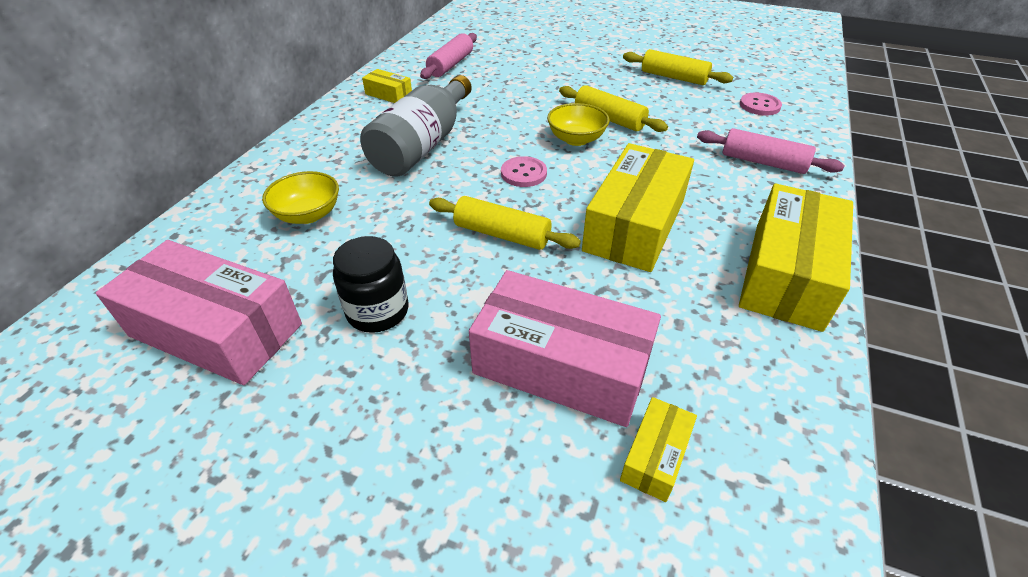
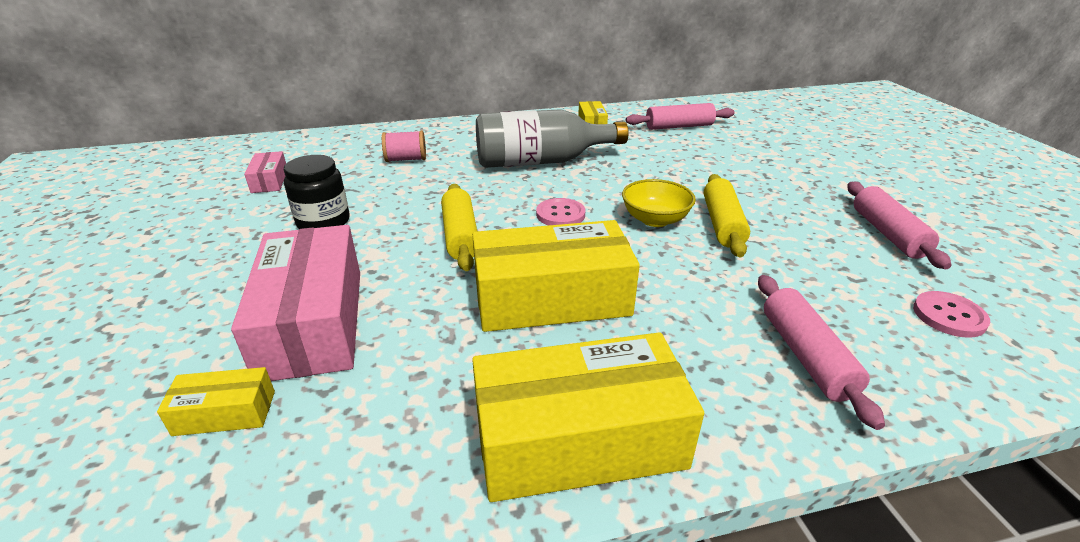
camera: 55 degrees right, 10 degrees down
(216, 330) = (270, 181): pink box -> pink box, size x0.46
(308, 214) = (406, 159): yellow bowl -> pink spool
(673, 77) = (887, 234): yellow rolling pin -> pink rolling pin

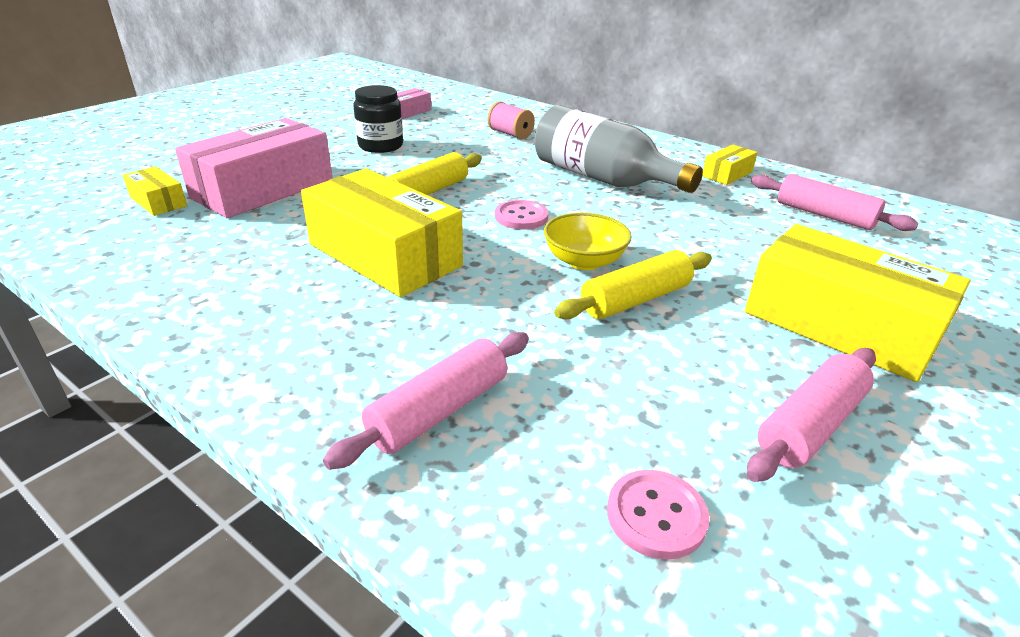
camera: 50 degrees right, 0 degrees up
(578, 439) = (218, 322): yellow box -> yellow box (839, 325)

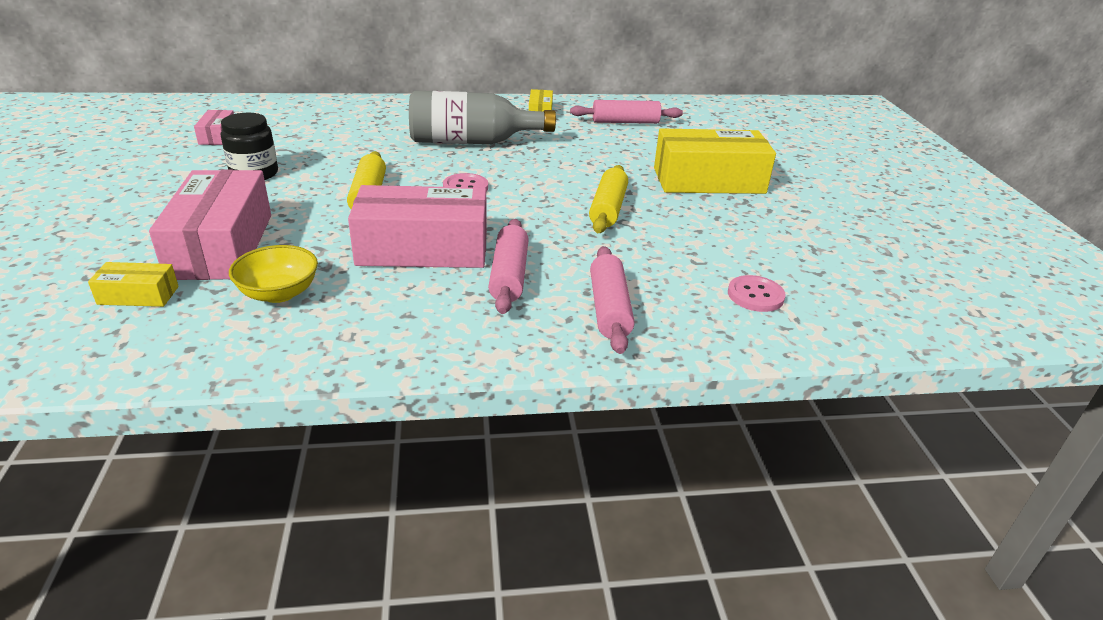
camera: 45 degrees left, 0 degrees up
(385, 255) = (423, 249): yellow box -> pink box
(510, 134) = (347, 129): pink spool -> none
(584, 261) = (549, 199): yellow bowl -> yellow bowl (279, 293)
(809, 425) = (755, 231): pink rolling pin -> pink rolling pin (509, 276)

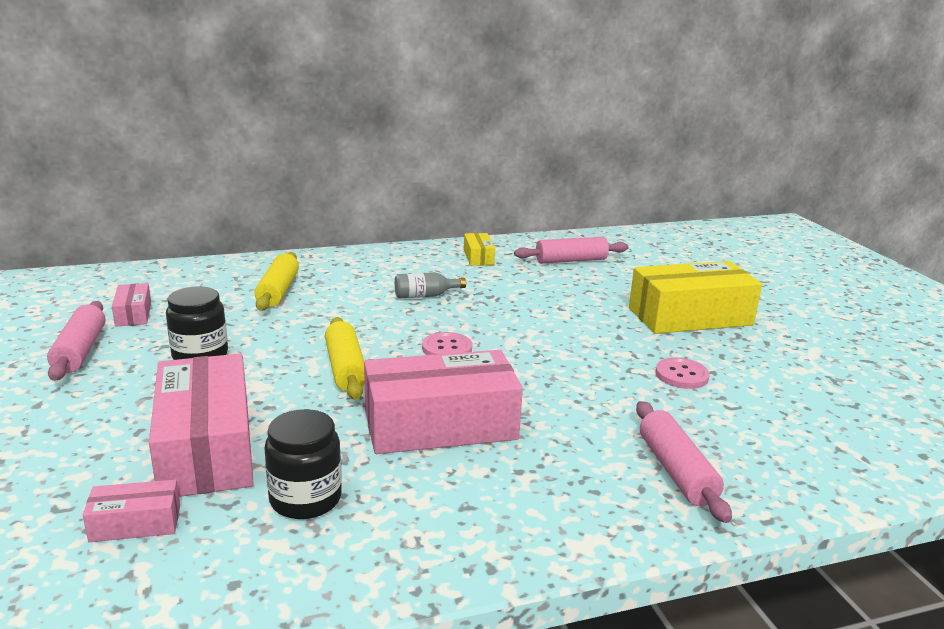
camera: 10 degrees left, 10 degrees down
(138, 295) = (135, 523): yellow box -> pink box
(279, 293) = (305, 499): yellow bowl -> black jar
(472, 142) = (425, 296): grey bottle -> grey bottle, size x0.45
(509, 276) = (550, 446): pink rolling pin -> pink rolling pin (80, 351)
(607, 209) = (608, 358): yellow rolling pin -> yellow rolling pin (278, 291)
(755, 295) = (810, 437): pink button -> pink button (681, 375)

